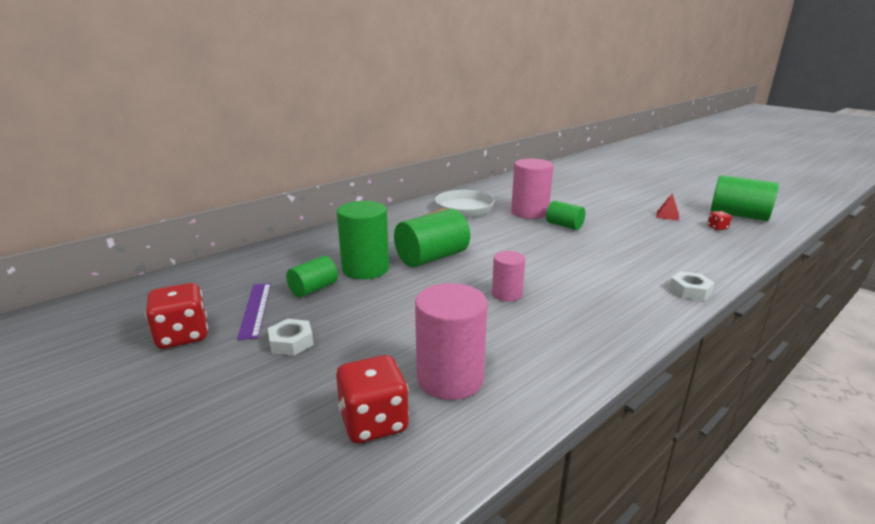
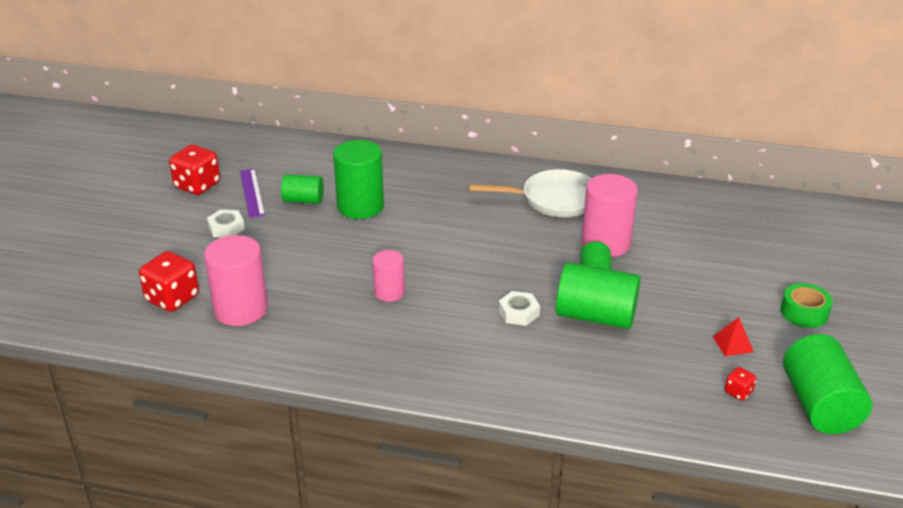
camera: 55 degrees right, 10 degrees up
(255, 309) = (252, 193): purple ruler -> purple ruler turned 60 degrees counterclockwise
(432, 257) = (418, 228): green cylinder -> green cylinder (596, 316)
(649, 194) = (804, 313): none -> green tape
(690, 290) = (510, 398): white nut -> white nut (518, 313)

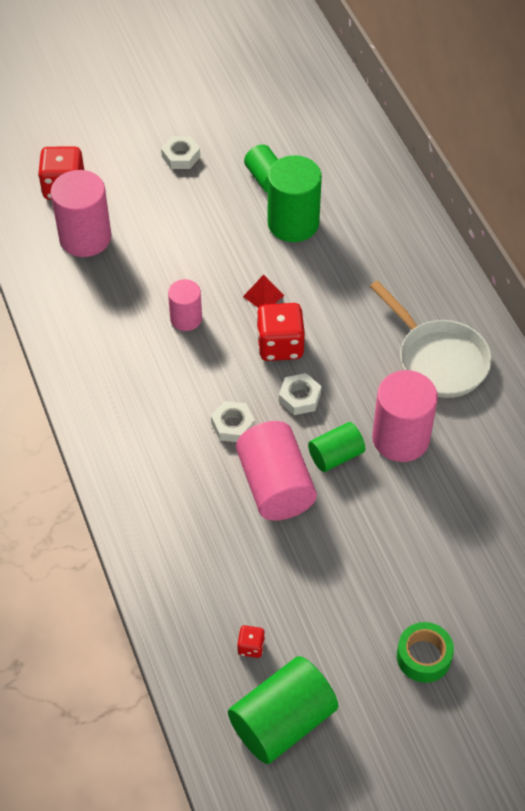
camera: 55 degrees right, 20 degrees up
(197, 185) = (223, 96): red dice -> red dice (280, 345)
(252, 193) = (245, 138): purple ruler -> none
(525, 271) = (299, 397): none -> white nut
(596, 316) = (275, 485): green cylinder -> pink cylinder
(733, 344) = (321, 614): red pyramid -> red pyramid (263, 296)

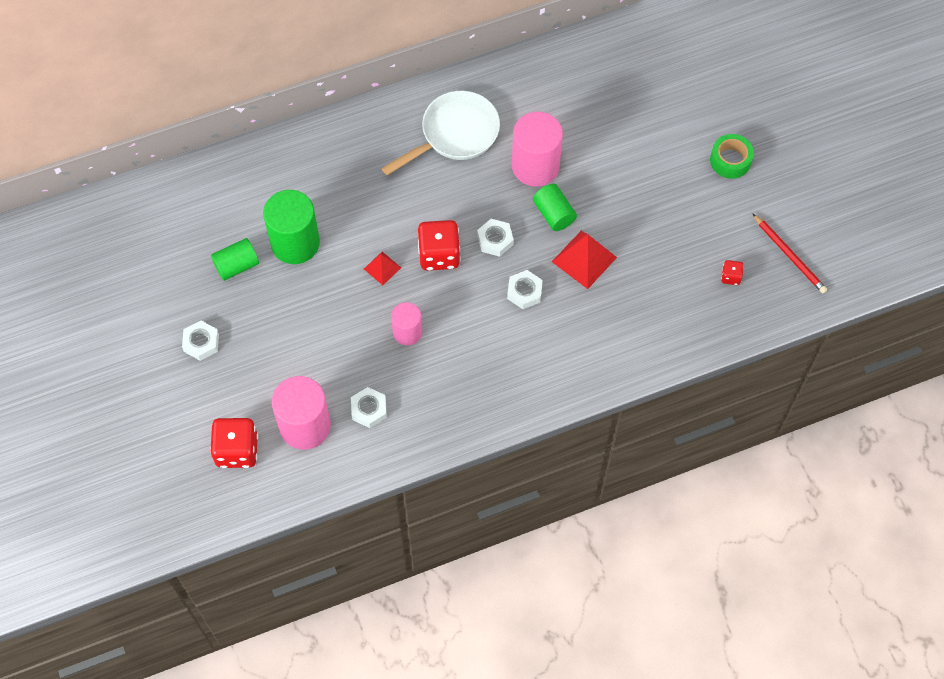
camera: 90 degrees left, 10 degrees up
(98, 288) = (369, 409): none -> white nut
(275, 485) = (584, 259): pink cylinder -> red pyramid
(282, 721) = (789, 255): green cylinder -> red pencil

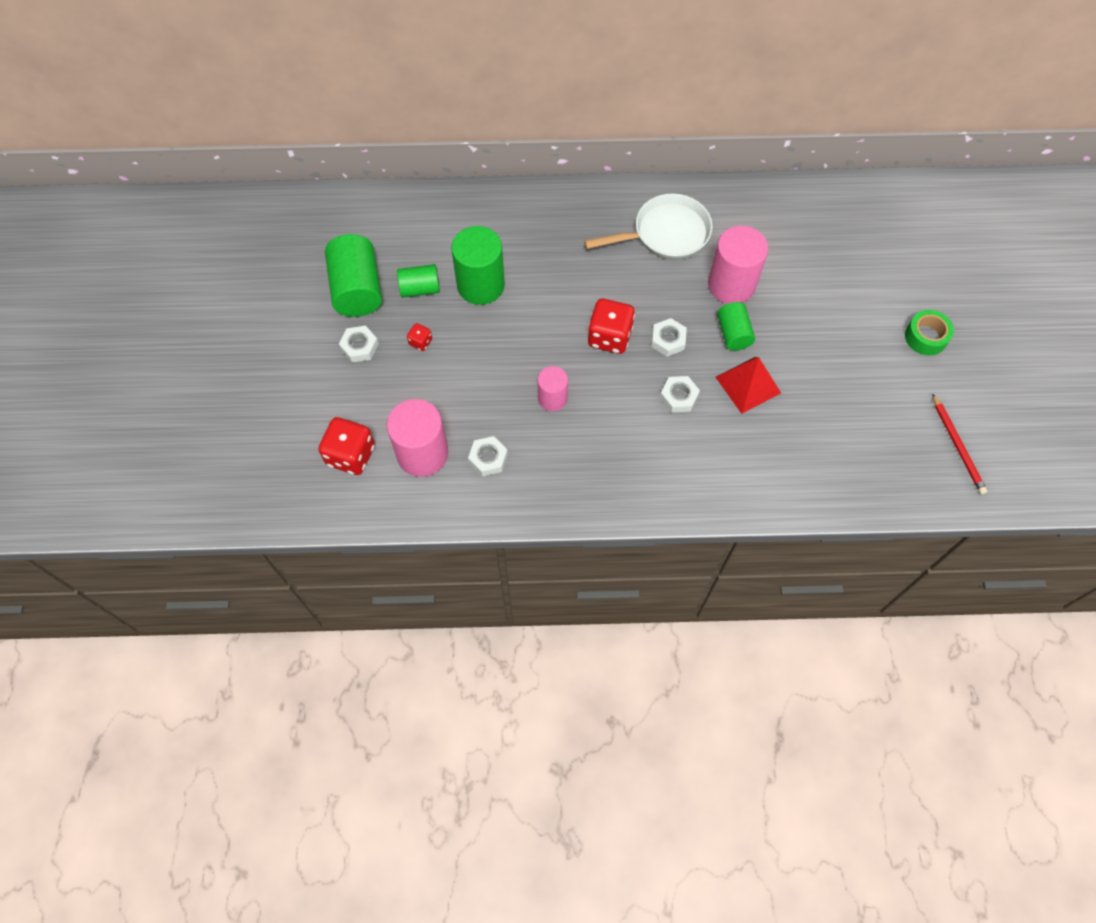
camera: 20 degrees right, 0 degrees up
(175, 286) = (357, 289): none -> green cylinder
(382, 268) = (551, 332): red pyramid -> none
(730, 277) = (889, 447): red dice -> red dice (420, 342)

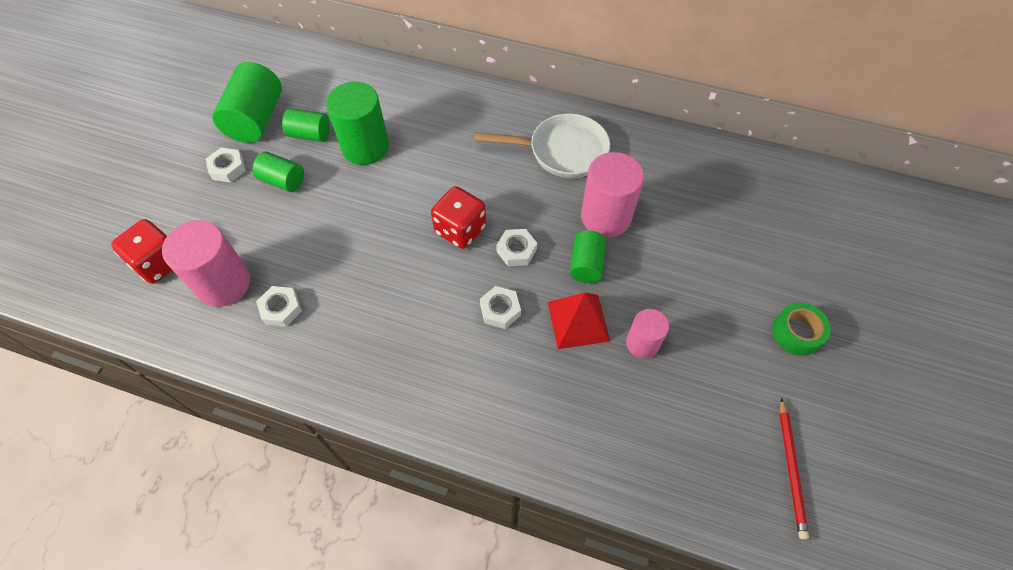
camera: 20 degrees right, 5 degrees down
(420, 342) = (283, 181): red dice -> green cylinder
(552, 398) = (374, 271): pink cylinder -> pink cylinder (642, 343)

